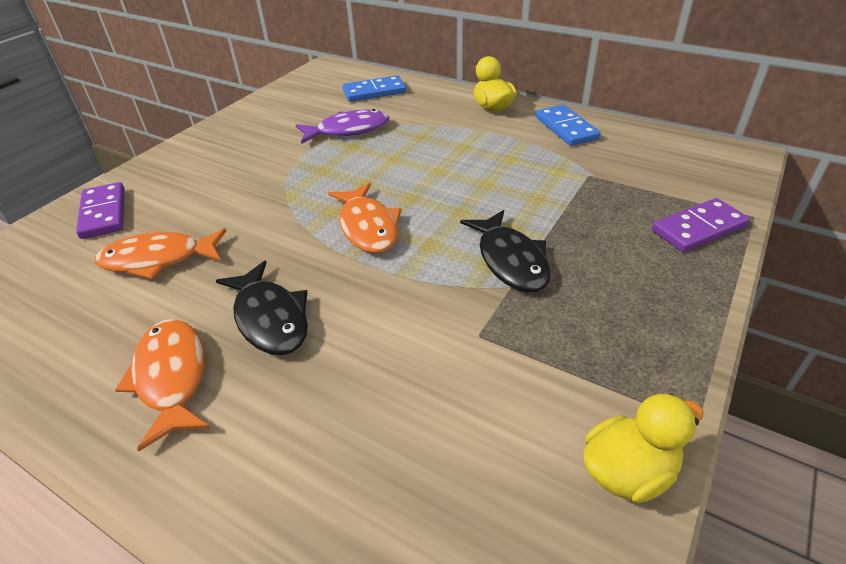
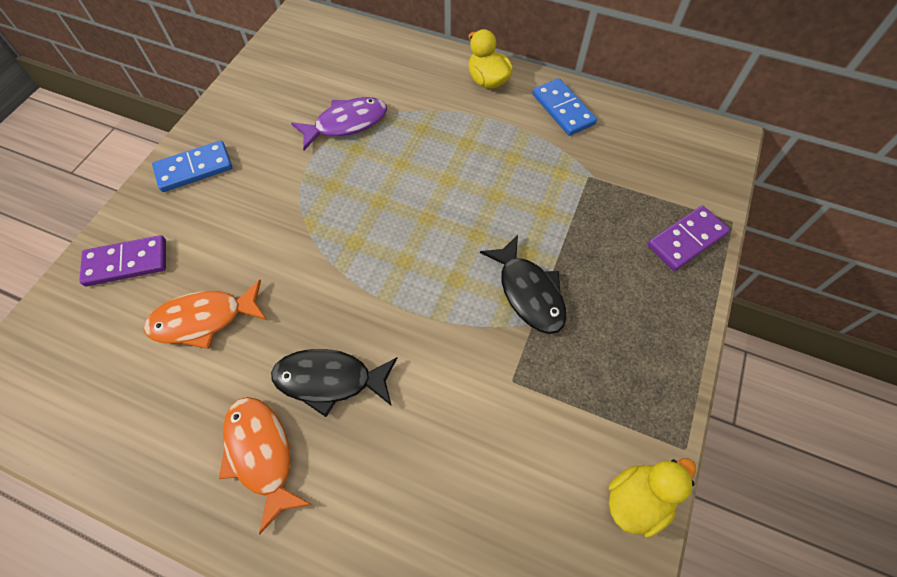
camera: 10 degrees left, 20 degrees up
(104, 213) = (126, 262): purple domino -> purple domino turned 75 degrees counterclockwise
(270, 318) = (330, 380): black fish -> black fish turned 135 degrees clockwise
(368, 227) = (394, 261): orange fish -> none
(374, 92) = (361, 60): blue domino -> blue domino (194, 169)

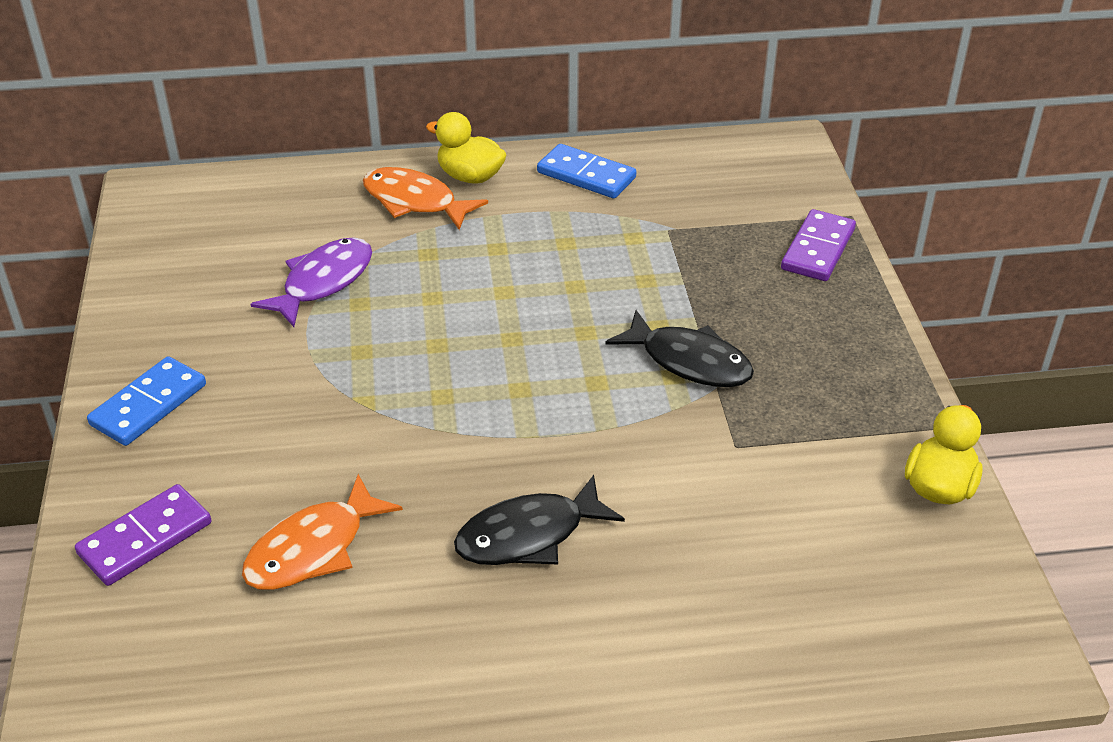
camera: 30 degrees left, 20 degrees down
(261, 454) = (507, 638): orange fish -> orange fish (415, 202)

